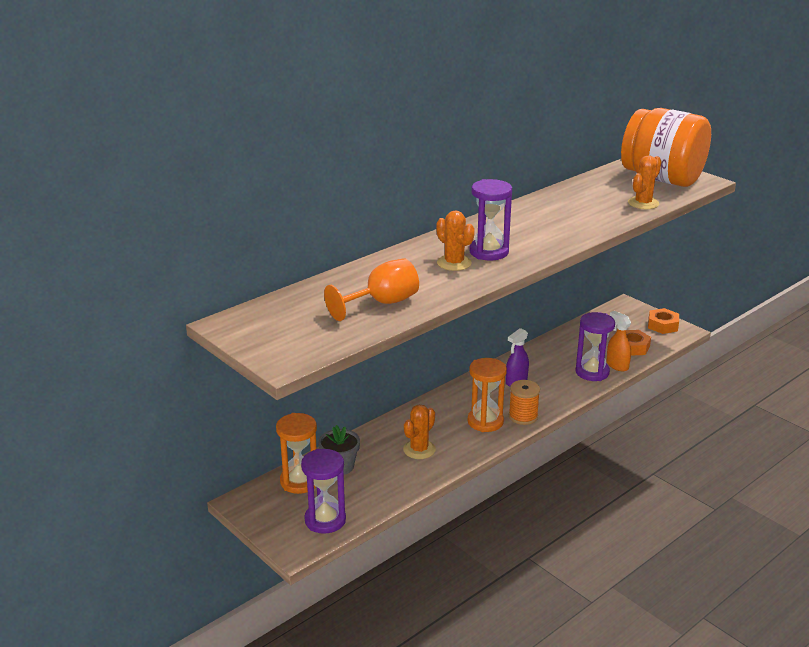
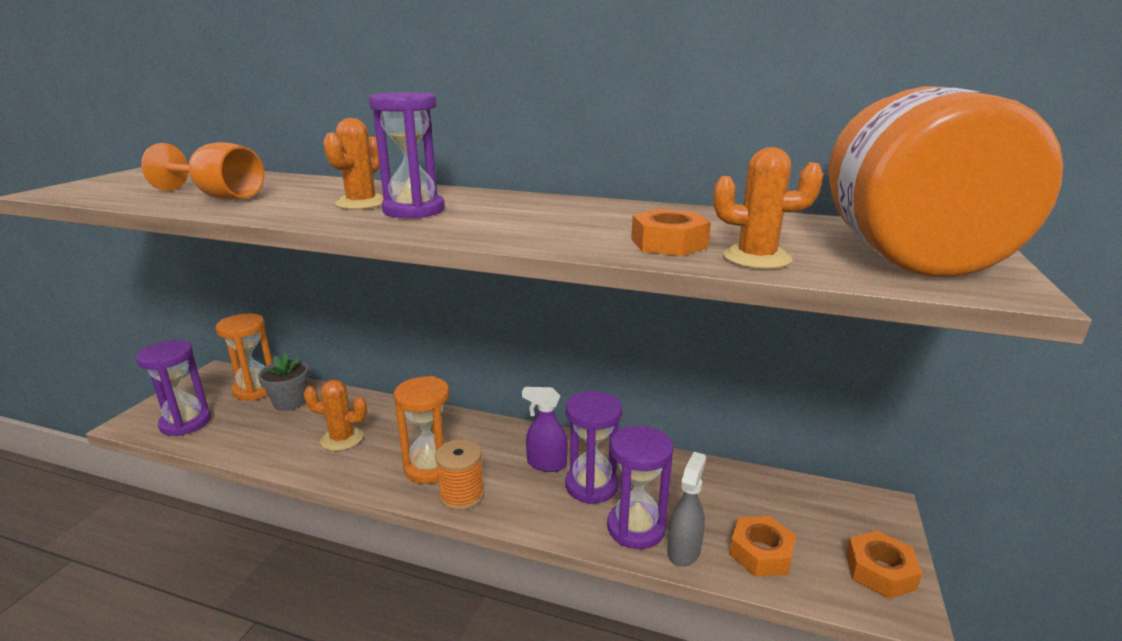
camera: 60 degrees right, 5 degrees down
(548, 373) = (591, 486): none -> purple hourglass
(608, 212) = (668, 243): none -> orange nut
(617, 365) = (684, 550): orange spray bottle -> grey spray bottle

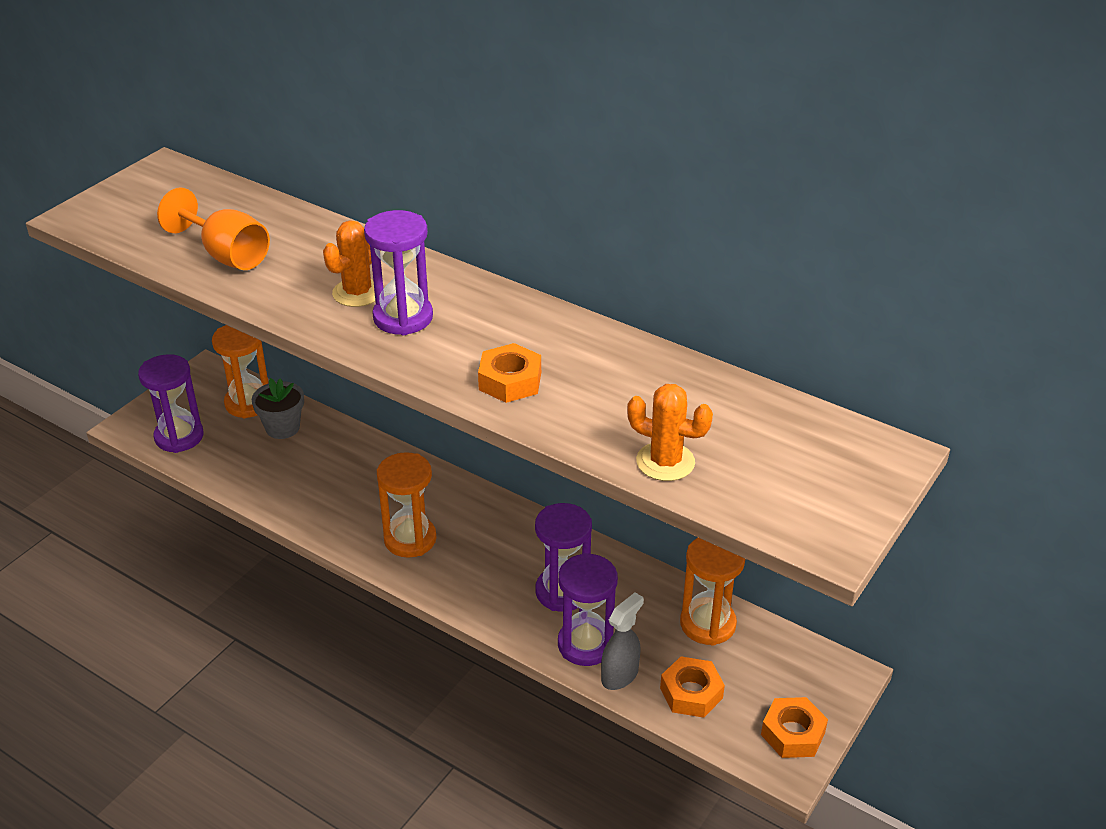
camera: 15 degrees right, 15 degrees up
(342, 439) = (330, 487): orange cactus -> none
(462, 495) = (433, 576): orange spool -> none
(546, 464) = (527, 558): purple spray bottle -> none
(668, 243) = (606, 423): orange nut -> orange nut (510, 381)
(736, 488) = (707, 624): none -> orange hourglass
(908, 255) = (804, 482): orange jar -> none

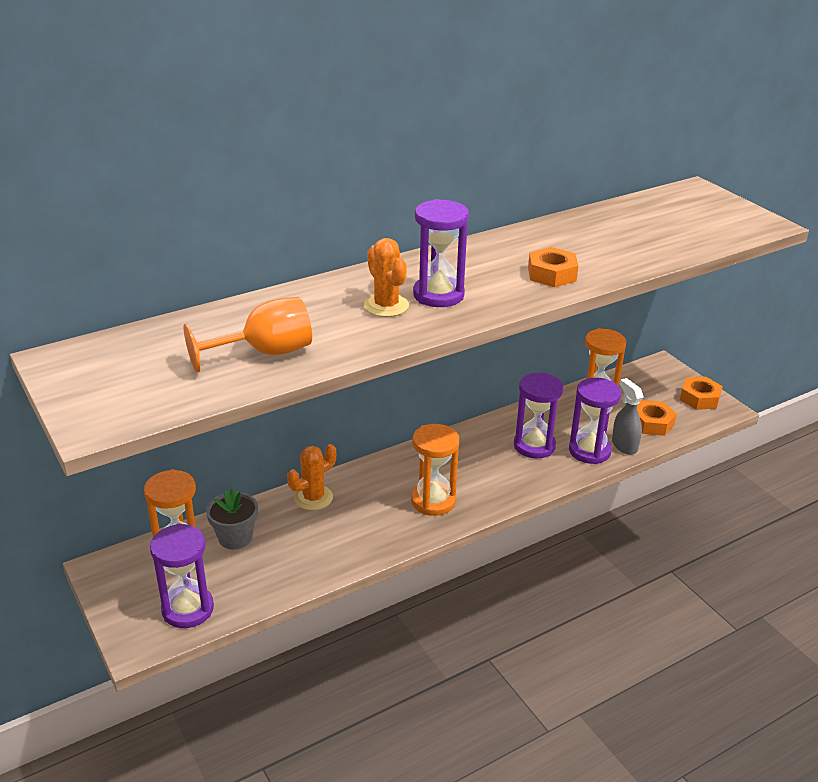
camera: 65 degrees left, 5 degrees down
(665, 462) = (671, 247): orange cactus -> orange cactus (313, 498)

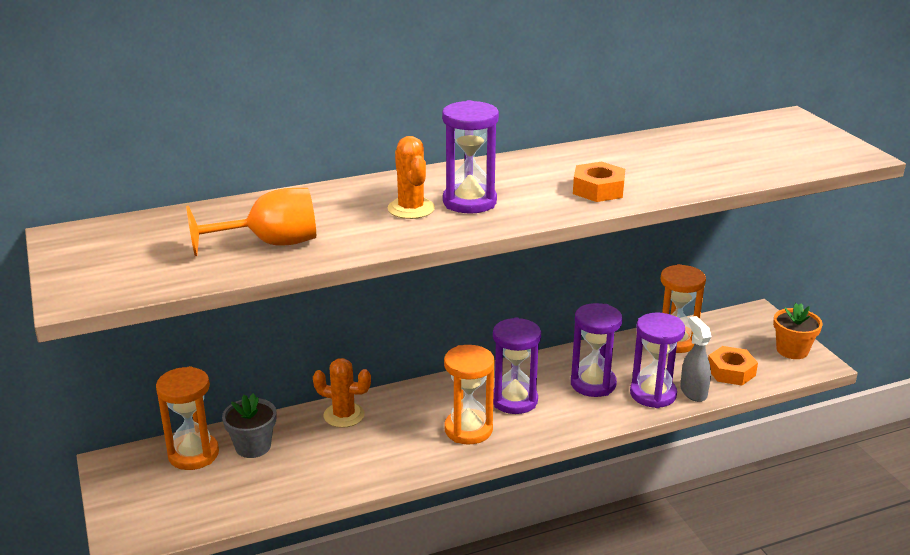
camera: 10 degrees right, 5 degrees down
(188, 609) = (185, 511): purple hourglass -> purple hourglass (514, 400)
(313, 498) = (344, 415): orange cactus -> orange cactus turned 45 degrees clockwise
(699, 398) = (792, 350): orange nut -> orange flower pot

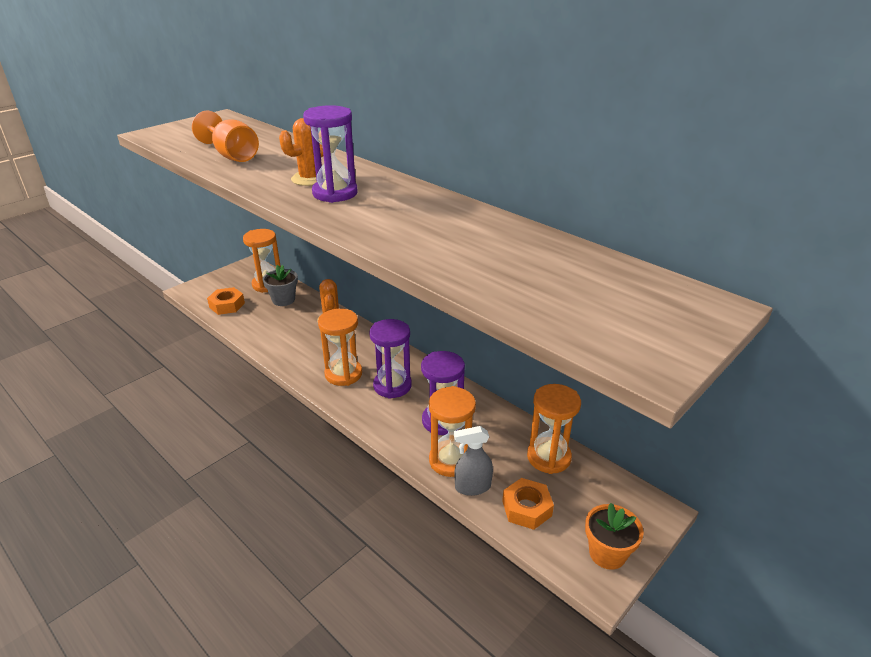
camera: 65 degrees right, 5 degrees up
(598, 189) = (398, 233): orange nut -> orange nut (227, 305)
(653, 394) = (451, 460): purple hourglass -> orange hourglass
(693, 392) = (472, 487): grey spray bottle -> grey spray bottle turned 150 degrees counterclockwise

